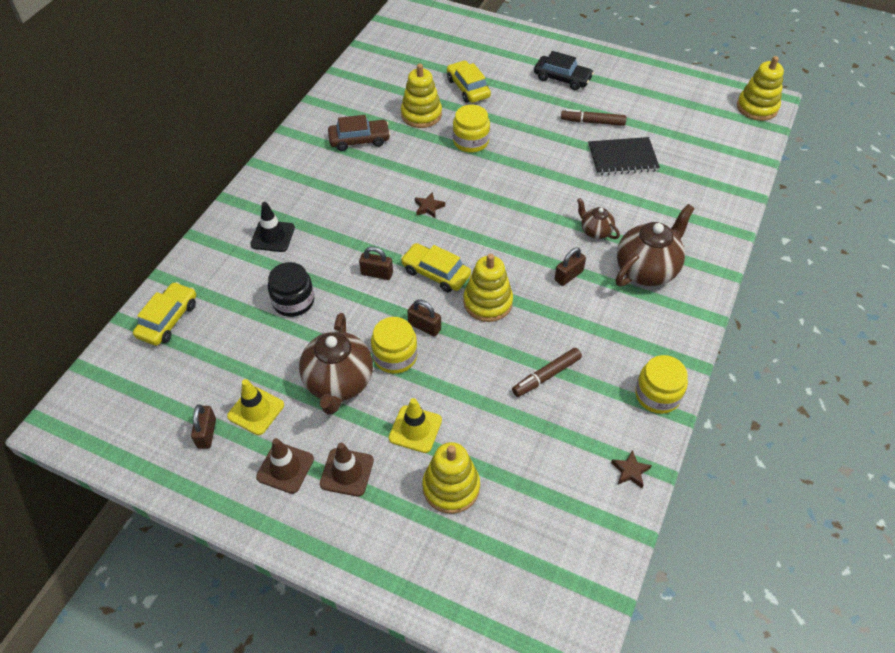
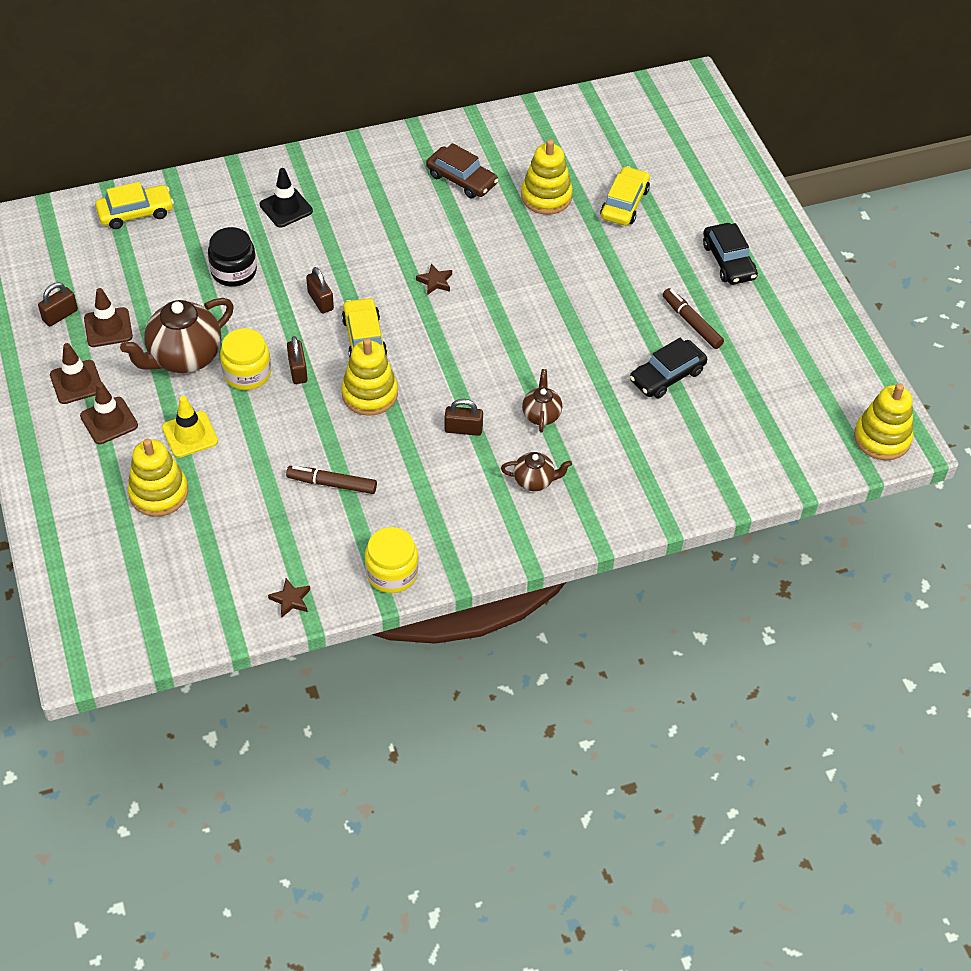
camera: 45 degrees right, 0 degrees up
(256, 410) = (108, 327): yellow traffic cone -> brown traffic cone
(470, 141) = (553, 254): yellow jar -> none
(622, 158) = (667, 376): black notebook -> black car
(647, 270) = (534, 481): brown teapot -> brown teapot, size x0.52

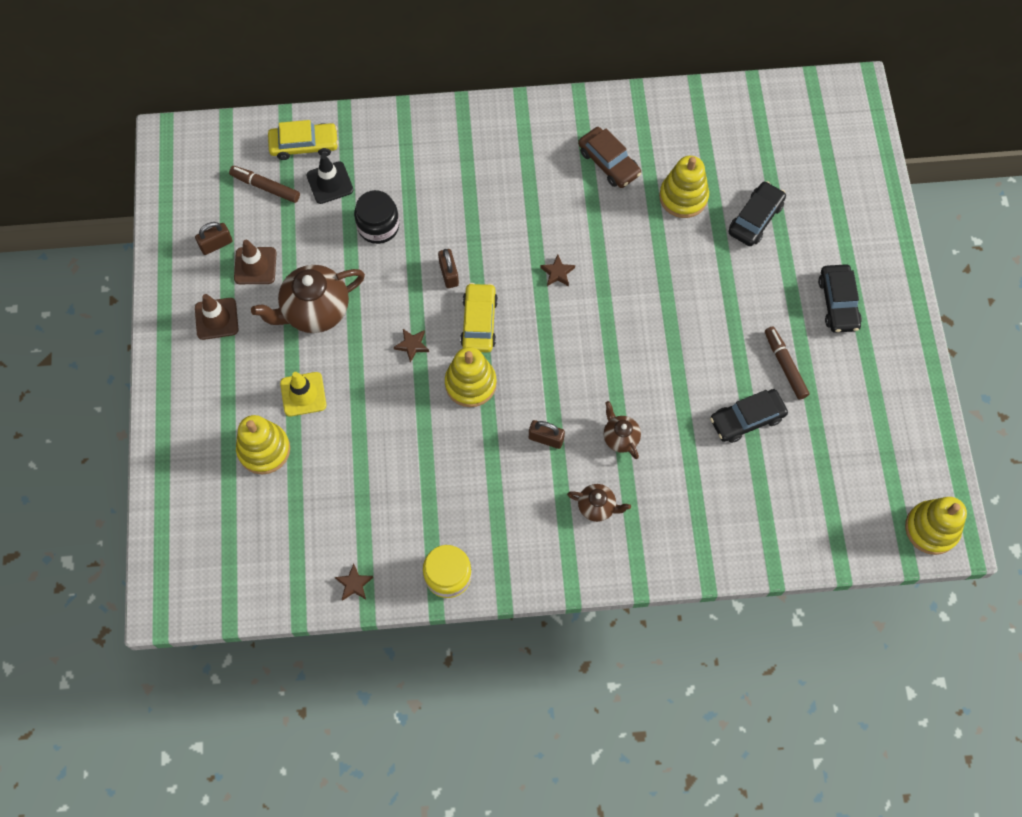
camera: 15 degrees right, 15 degrees up
(109, 421) = (236, 365): brown traffic cone -> none
(247, 373) = (367, 339): yellow jar -> none
(286, 208) = (440, 165): black traffic cone -> black traffic cone (330, 183)
(298, 370) = (412, 345): brown padlock -> brown star
(332, 484) = (416, 472): brown marker -> brown marker (265, 187)
(541, 415) = (620, 438): brown teapot -> brown teapot turned 45 degrees counterclockwise
(624, 203) = (755, 218): yellow car -> black car

